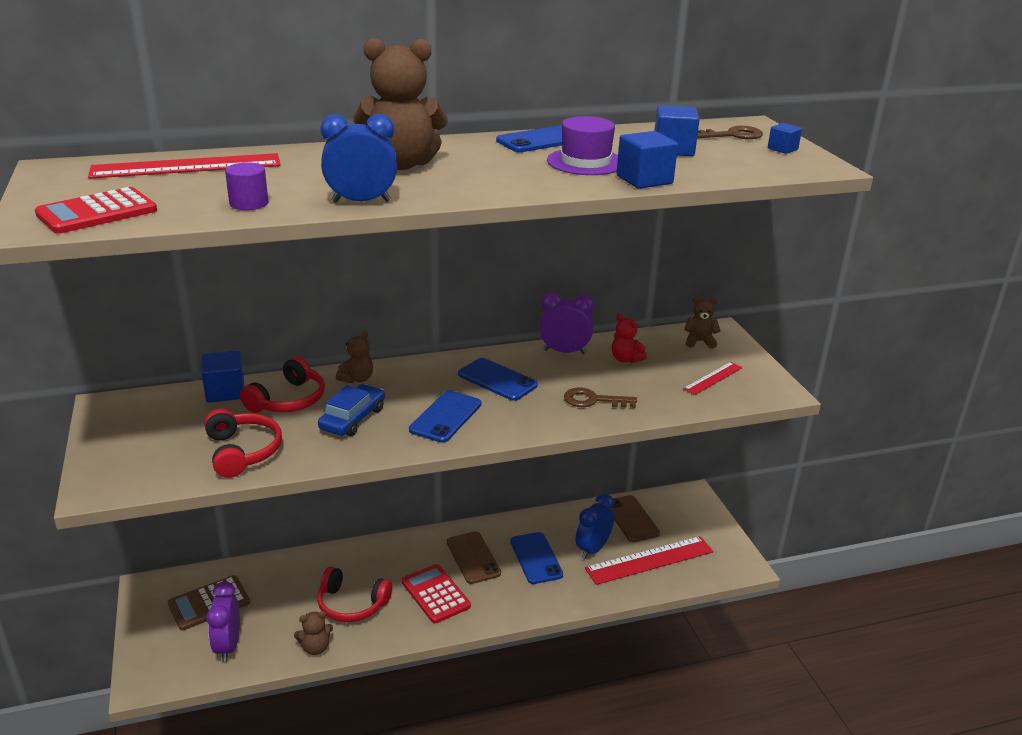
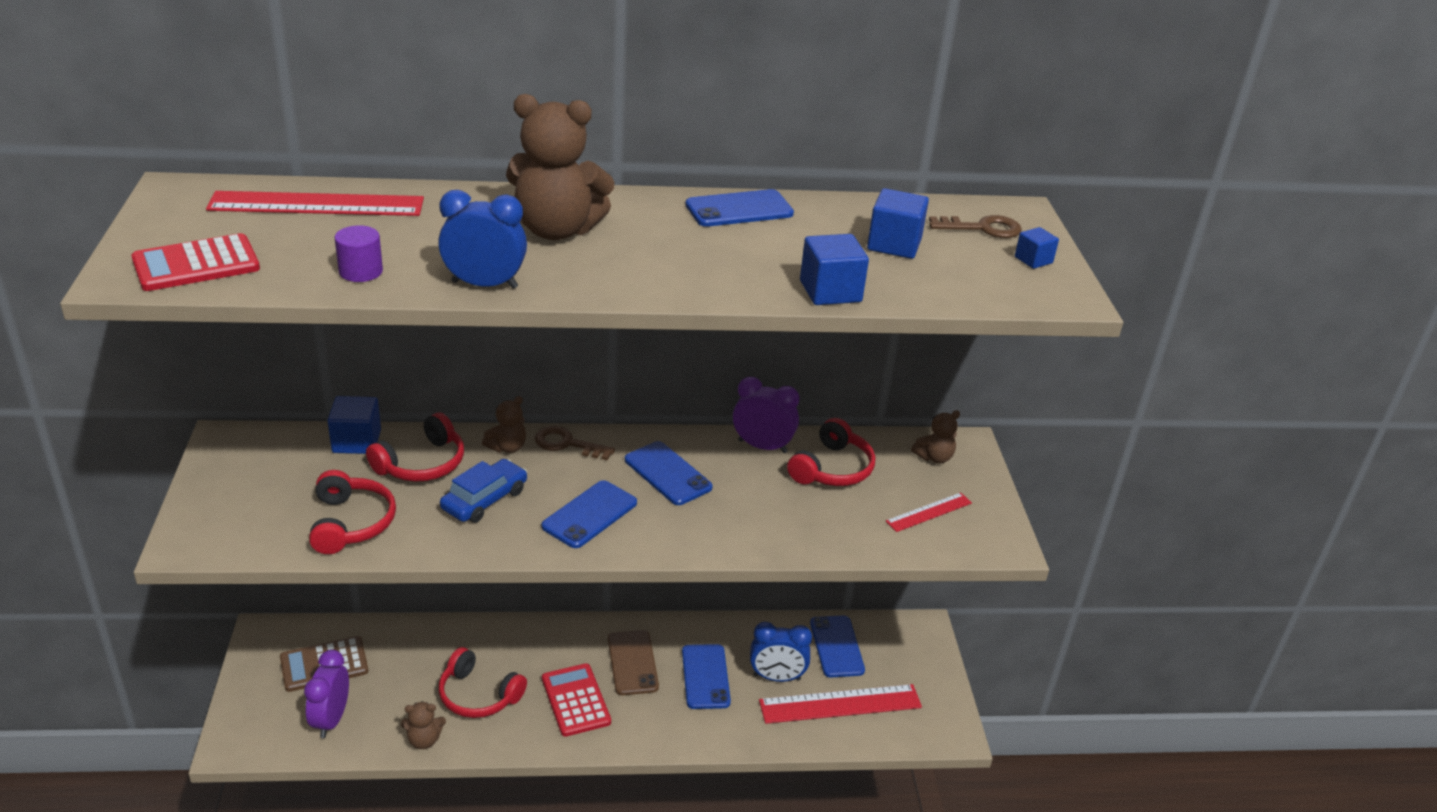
camera: 10 degrees right, 5 degrees up
(585, 162) = (775, 253): purple hat -> none
(593, 400) = (770, 520): brown key -> brown key (567, 444)
(593, 549) = (777, 677): blue clock -> blue clock turned 135 degrees counterclockwise
(625, 359) = (832, 469): red teddy bear -> red headphones
(631, 519) = (836, 646): brown phone -> blue phone
(699, 341) = (934, 457): brown teddy bear -> brown teddy bear turned 135 degrees clockwise

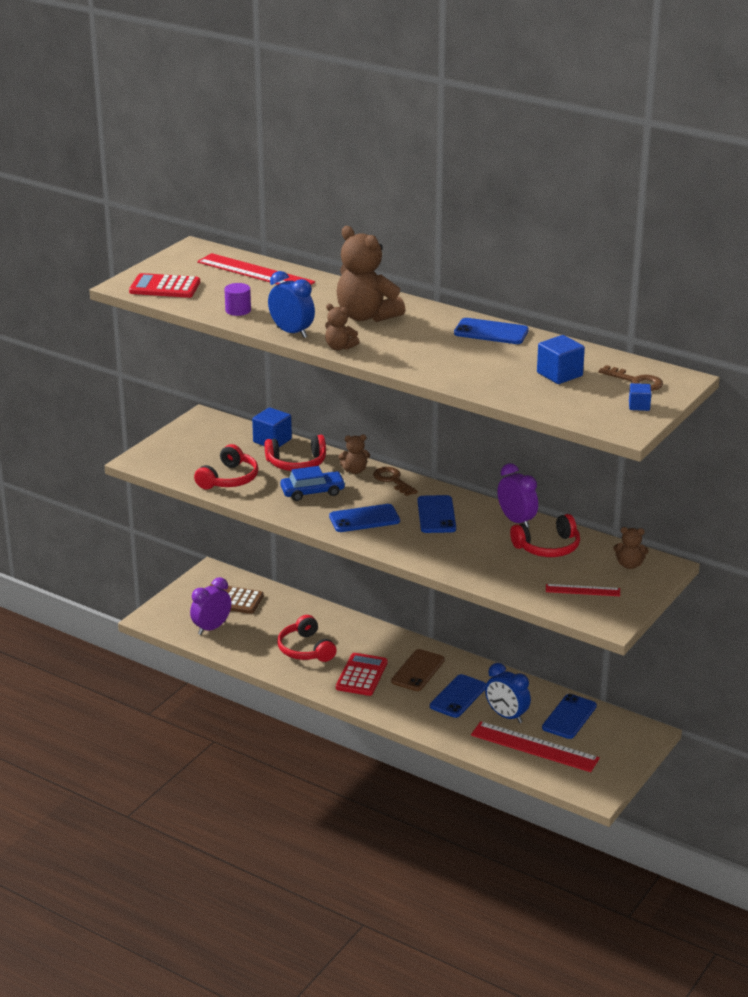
camera: 40 degrees right, 5 degrees down
(424, 740) = (253, 658): brown teddy bear -> brown teddy bear (339, 347)
(830, 291) = (478, 386): blue cube -> none

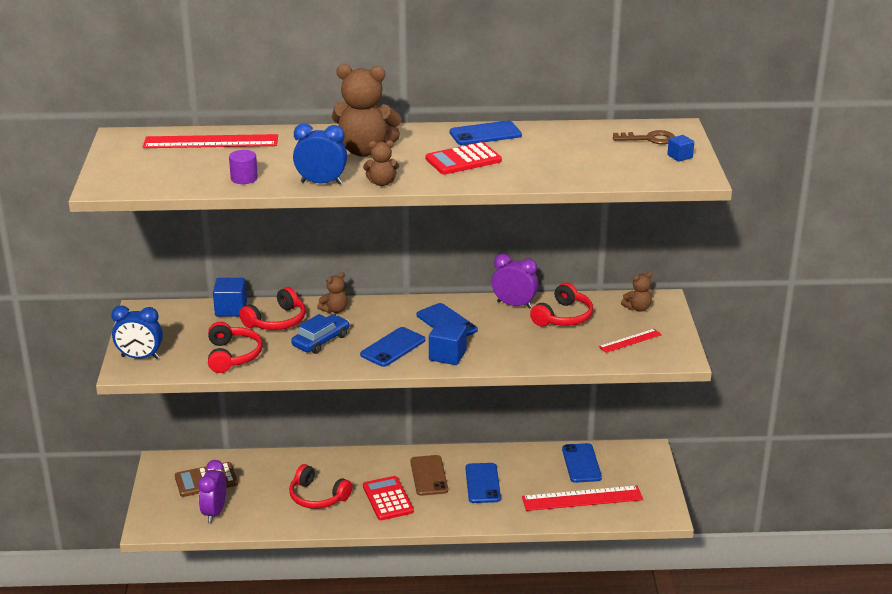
camera: 35 degrees left, 0 degrees up
(165, 287) = (143, 178): red calculator -> red calculator (463, 160)
(392, 480) = (376, 307): brown key -> none
(506, 716) = (535, 483): blue clock -> blue clock (140, 357)
(559, 374) = (587, 151): blue cube -> blue cube (447, 355)

